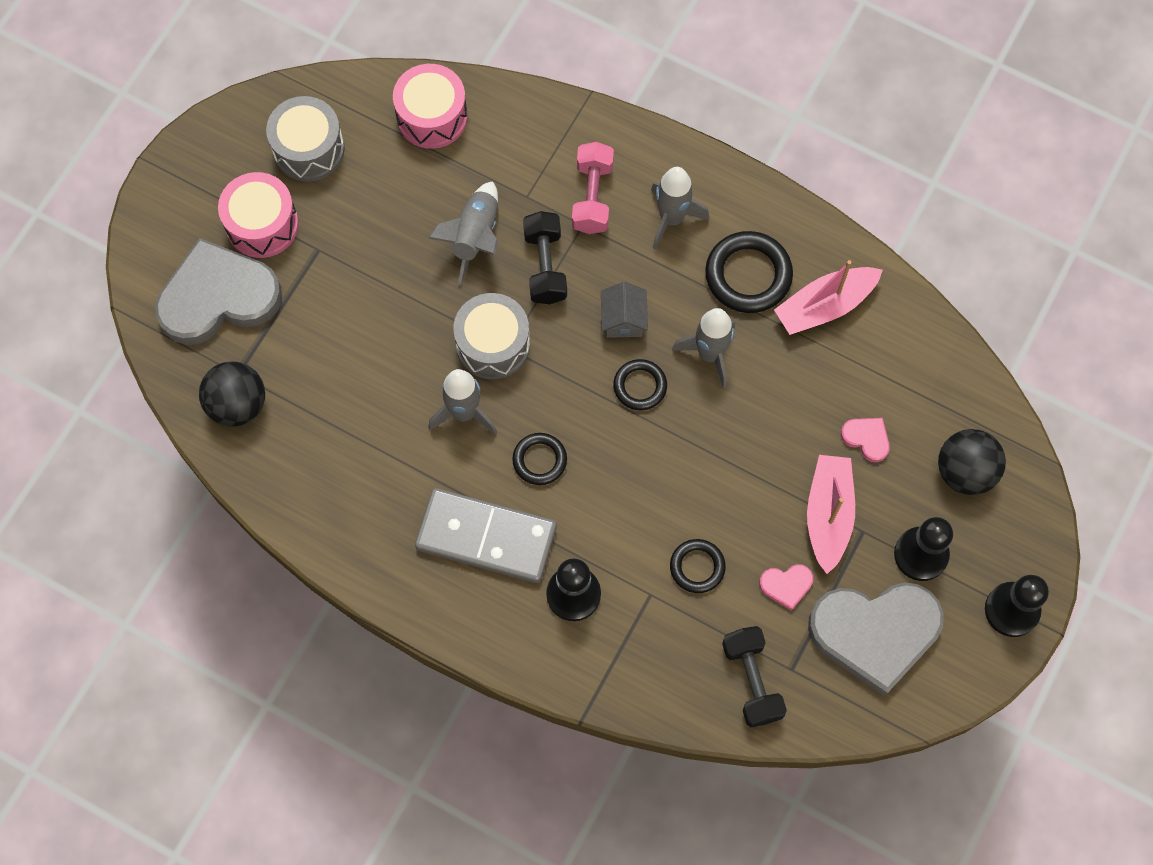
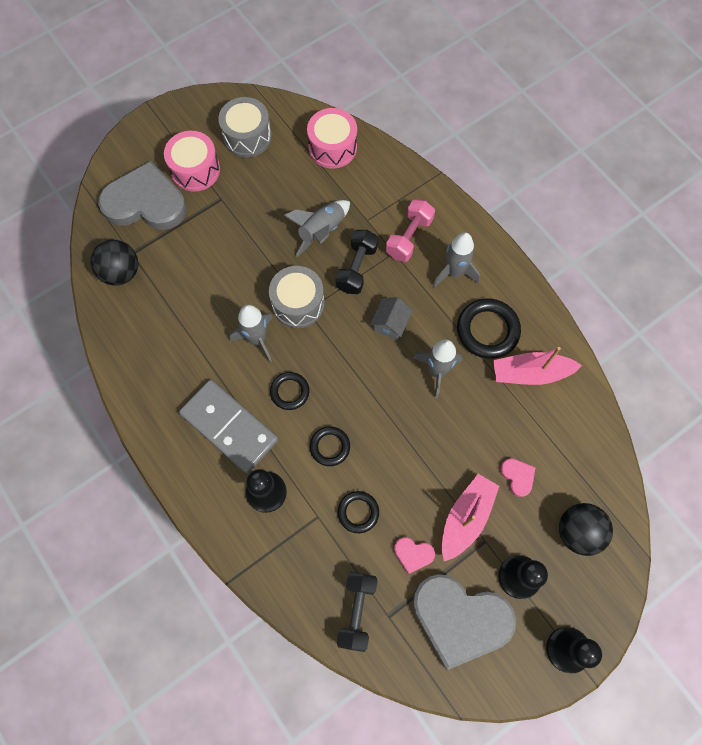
camera: 25 degrees right, 0 degrees up
(640, 386) = (379, 372): black ring -> black ring (330, 447)

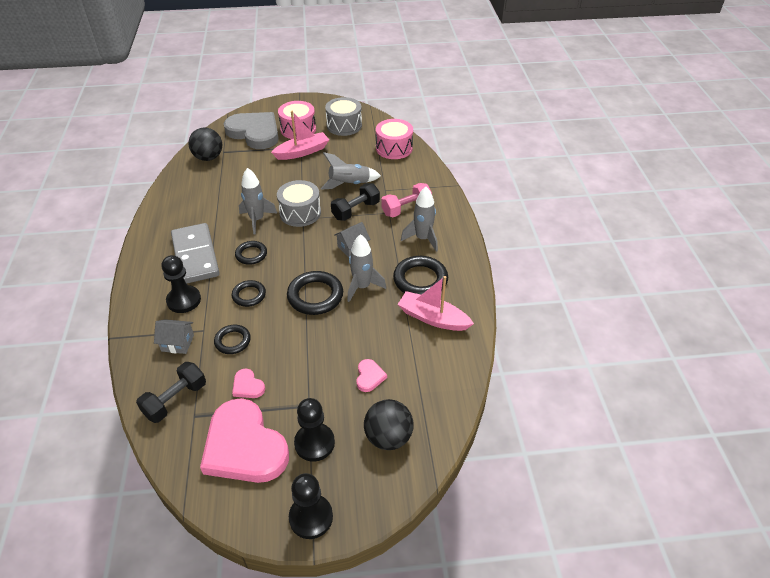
camera: 30 degrees right, 25 degrees down
(304, 547) = (177, 343): none -> grey house
(398, 409) = (315, 296): none -> black ring
(460, 619) = (244, 446): grey heart -> pink heart
(466, 518) = (307, 383): pink boat -> pink boat (302, 152)

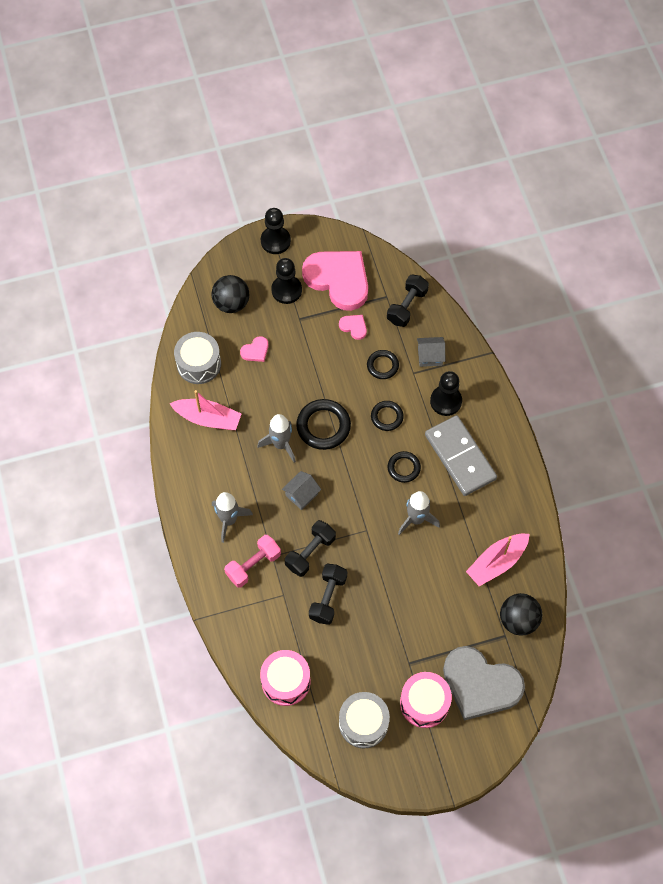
camera: 170 degrees right, 20 degrees up
(300, 213) = (372, 538): grey drum -> grey drum (199, 364)
(302, 152) = (403, 652): pink boat -> pink boat (497, 562)
(349, 184) = (328, 598): grey rocket -> black dumbbell
(369, 377) = (255, 351): pink heart -> pink heart turned 120 degrees counterclockwise
(420, 280) = (225, 462): black ring -> none

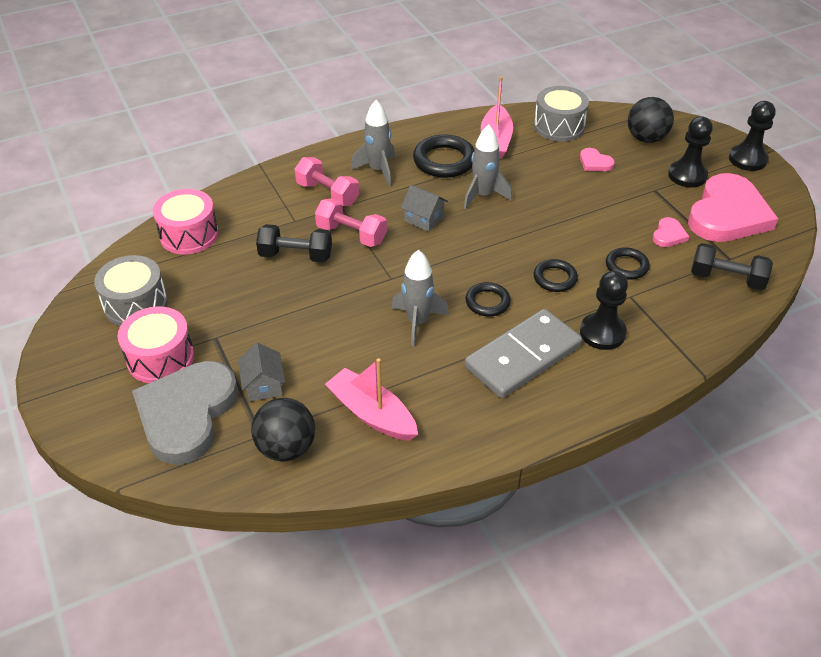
camera: 80 degrees right, 20 degrees down
(310, 552) = (351, 235): black dumbbell -> pink dumbbell
(323, 426) = (520, 225): black ring -> black ring (444, 161)
(430, 356) = (663, 309): grey house -> grey house (264, 385)

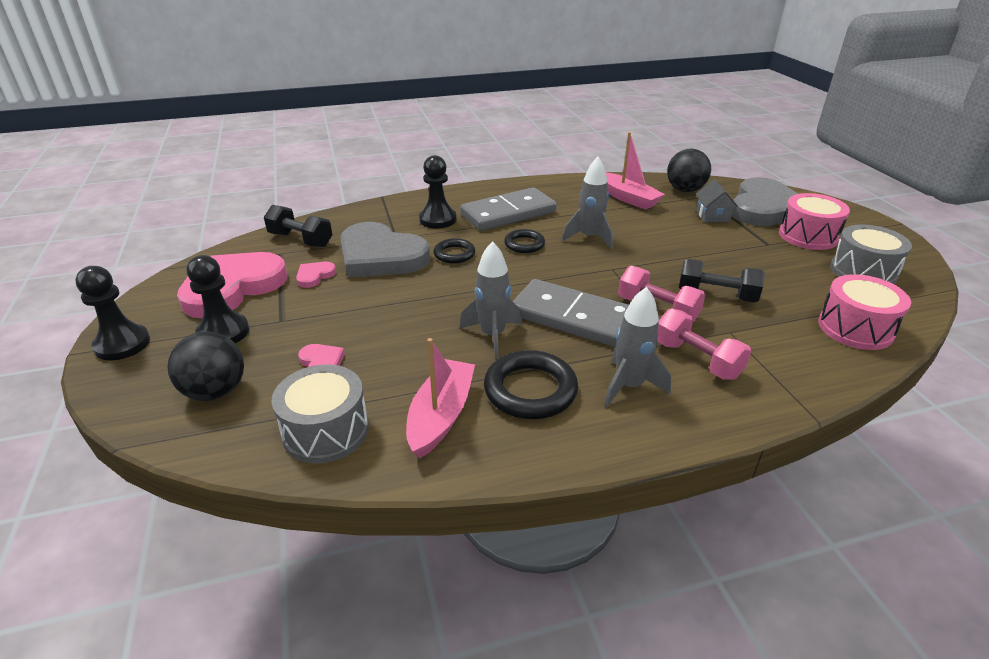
camera: 170 degrees left, 10 degrees down
(424, 219) = (572, 317): grey house -> grey domino
(626, 266) = (380, 256): black ring -> grey heart

